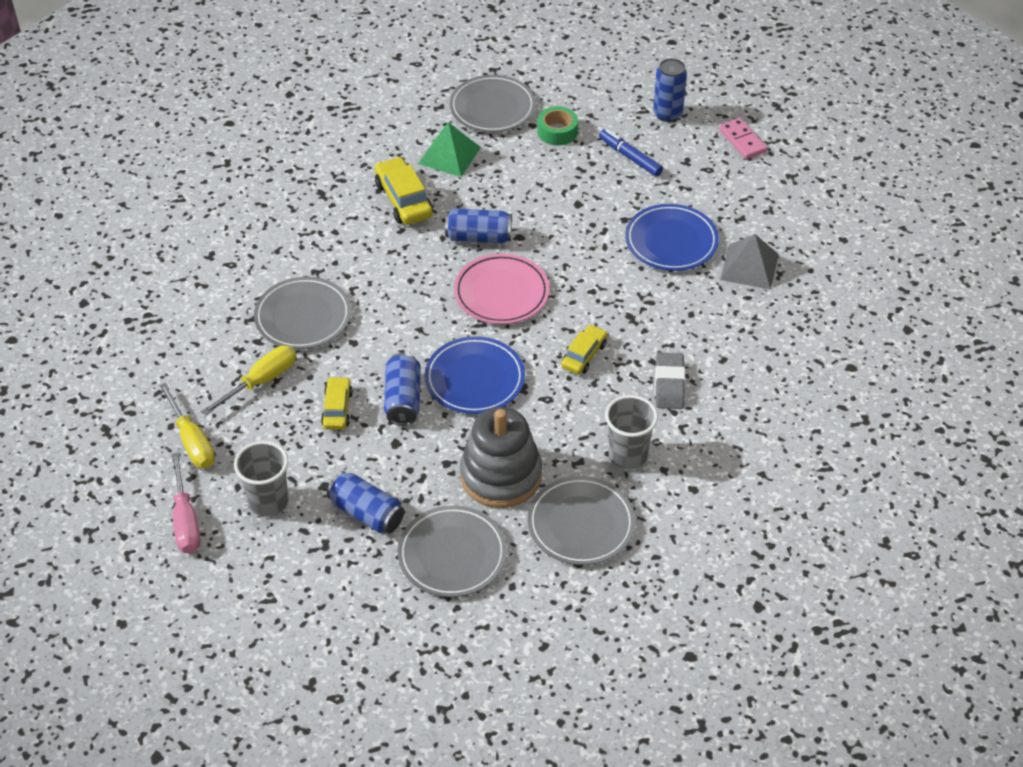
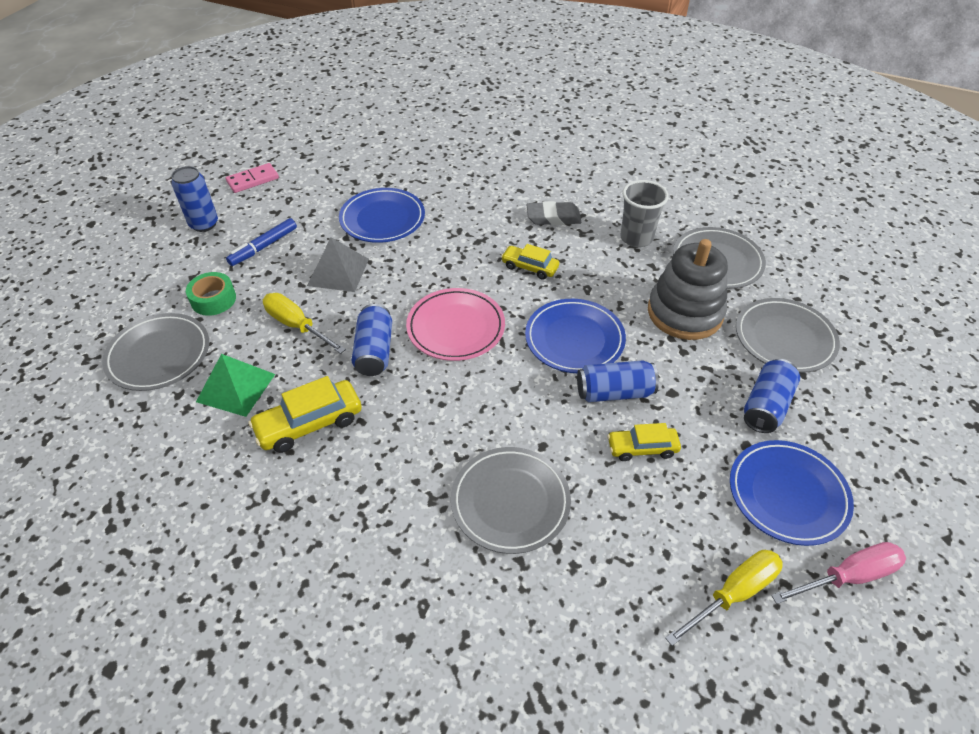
camera: 95 degrees left, 0 degrees up
(261, 381) = (620, 531): yellow screwdriver -> yellow screwdriver (296, 325)
(268, 502) = (787, 494): grey cup -> blue plate
(749, 267) = (413, 177): grey pyramid -> grey pyramid (338, 272)

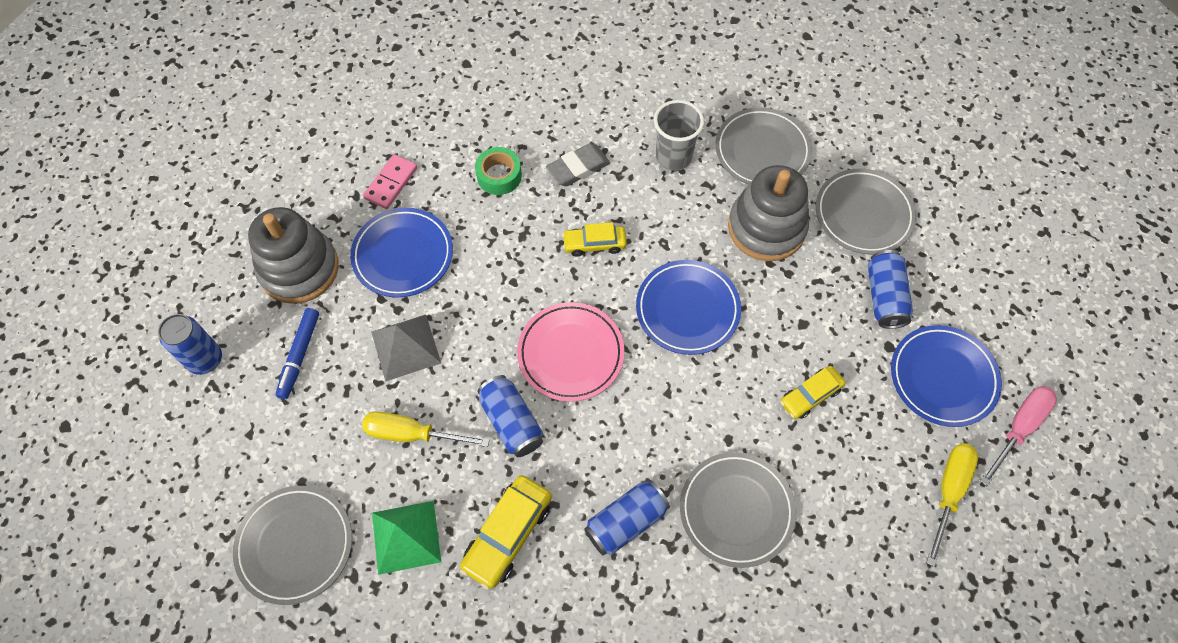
camera: 30 degrees left, 15 degrees up
(213, 299) = (298, 450): green tape -> green tape (499, 176)
(253, 180) = (213, 271): pink domino -> pink domino (391, 183)
(307, 200) = (299, 269): none -> grey stacking toy
(614, 392) = (755, 350): blue can -> blue can (626, 522)

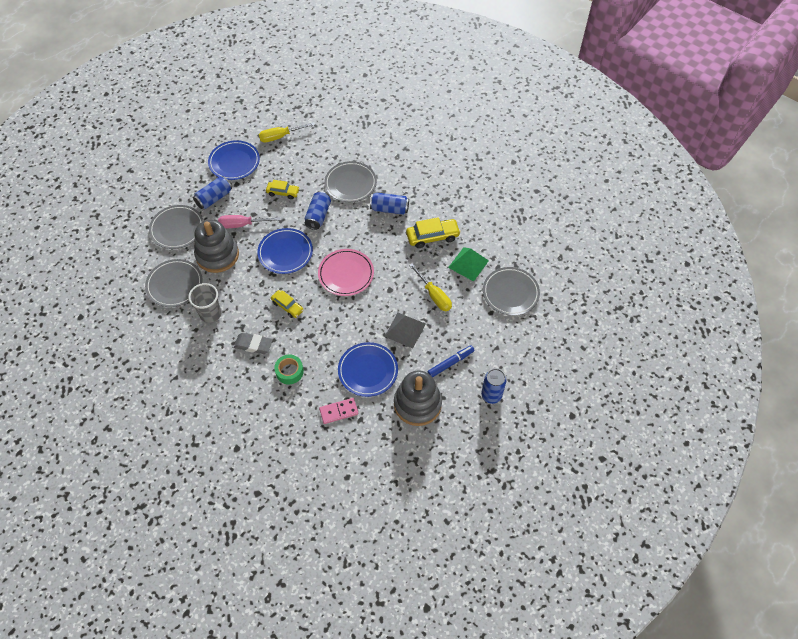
camera: 135 degrees left, 5 degrees down
(511, 422) = (393, 269): blue can -> blue can (318, 215)
(1019, 428) = (234, 133): pink screwdriver -> pink screwdriver (242, 225)

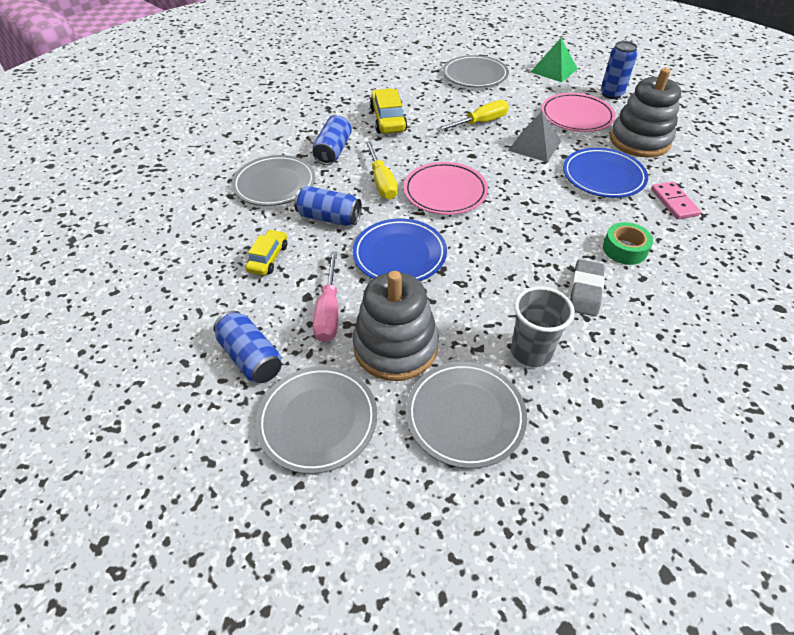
camera: 85 degrees left, 10 degrees down
(234, 162) = (167, 327): blue plate -> none
(280, 136) = (133, 262): yellow screwdriver -> yellow screwdriver (382, 182)
(287, 306) = (506, 252): yellow car -> none
(450, 363) = (576, 116): blue marker -> pink plate
(468, 264) = (433, 98): green pyramid -> green pyramid (553, 70)

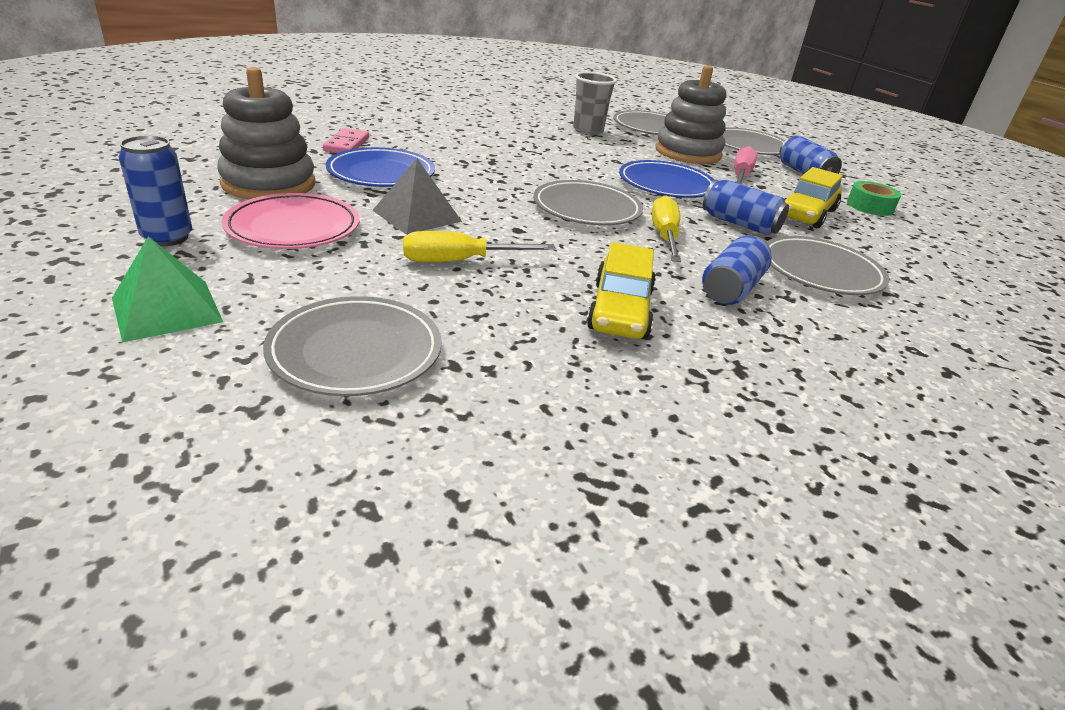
camera: 165 degrees left, 15 degrees down
(268, 258) = (806, 214): yellow car -> yellow car, size x1.55
(445, 192) = (586, 209): pink plate -> grey plate
(585, 291) = (515, 136): grey eraser -> none
(624, 249) = (449, 140): green tape -> green tape (870, 206)

